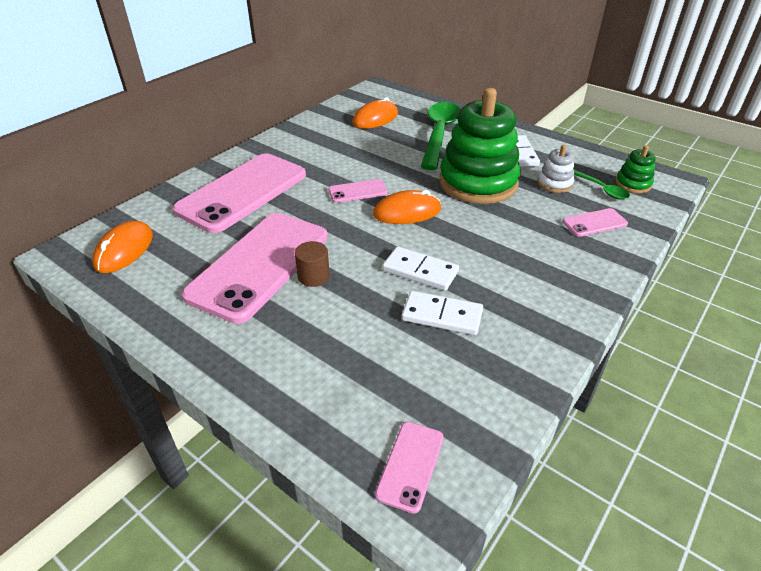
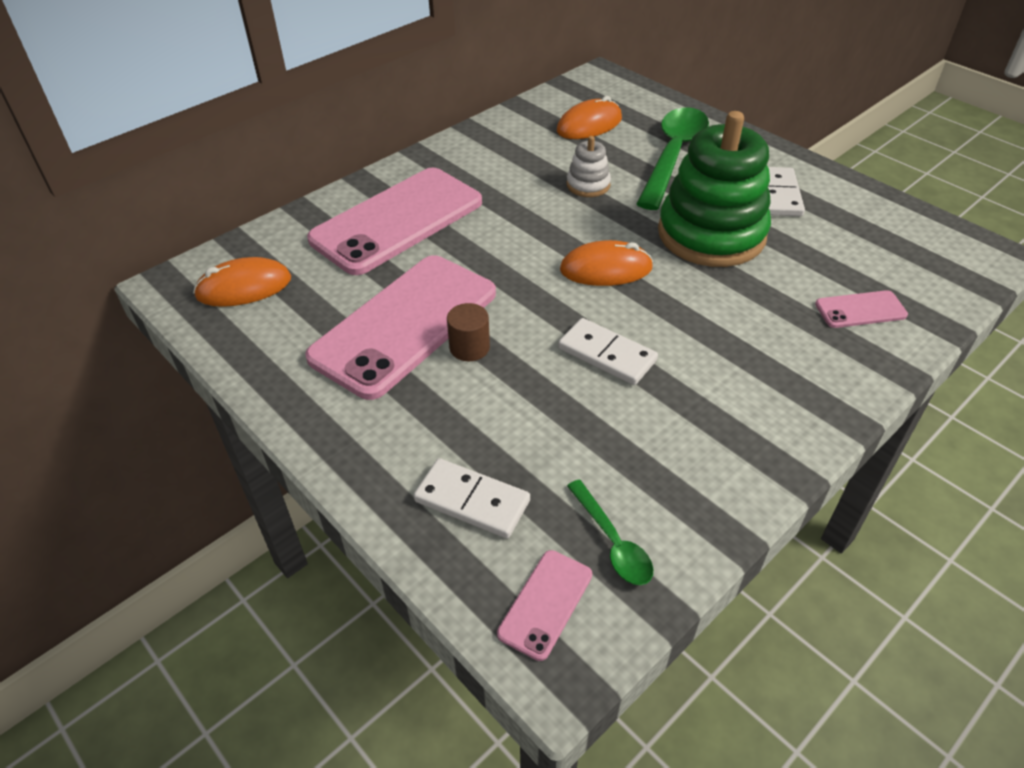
camera: 10 degrees right, 5 degrees up
(124, 250) = (244, 287): orange mouse -> orange mouse turned 45 degrees clockwise
(357, 191) = (546, 233): pink phone -> none
(442, 315) = (623, 418): white domino -> white domino (472, 501)
(554, 183) = (819, 245): white stacking toy -> white stacking toy (588, 185)
(600, 188) = (882, 259): green spoon -> green spoon (612, 542)
(633, 184) = (932, 256): green stacking toy -> none

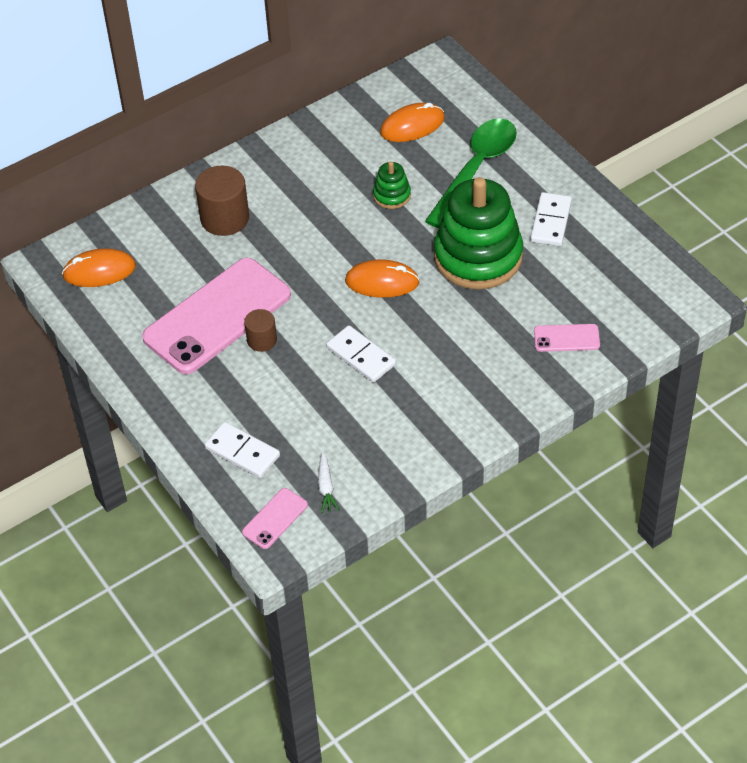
camera: 10 degrees right, 5 degrees up
(397, 221) = (225, 218): pink phone -> brown cylinder
(588, 185) = (392, 195): white stacking toy -> green stacking toy
(612, 542) = (326, 487): green spoon -> white carrot

